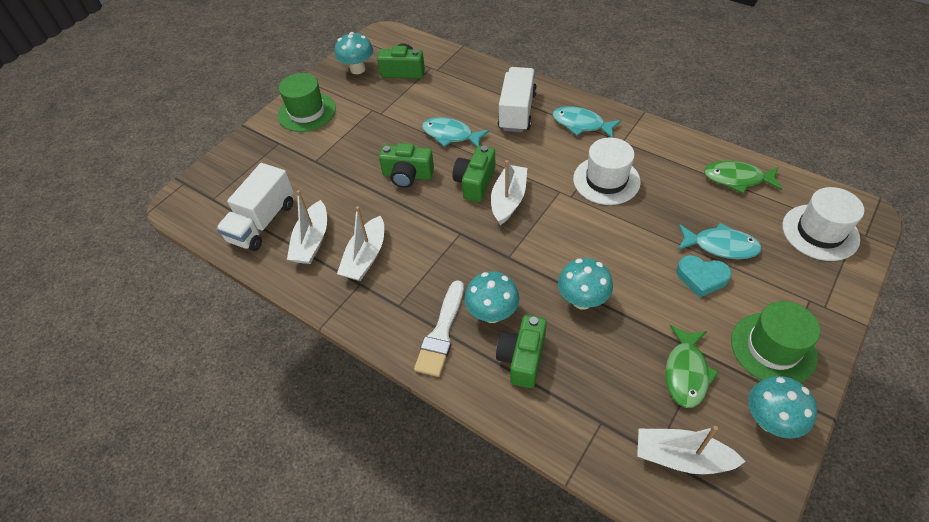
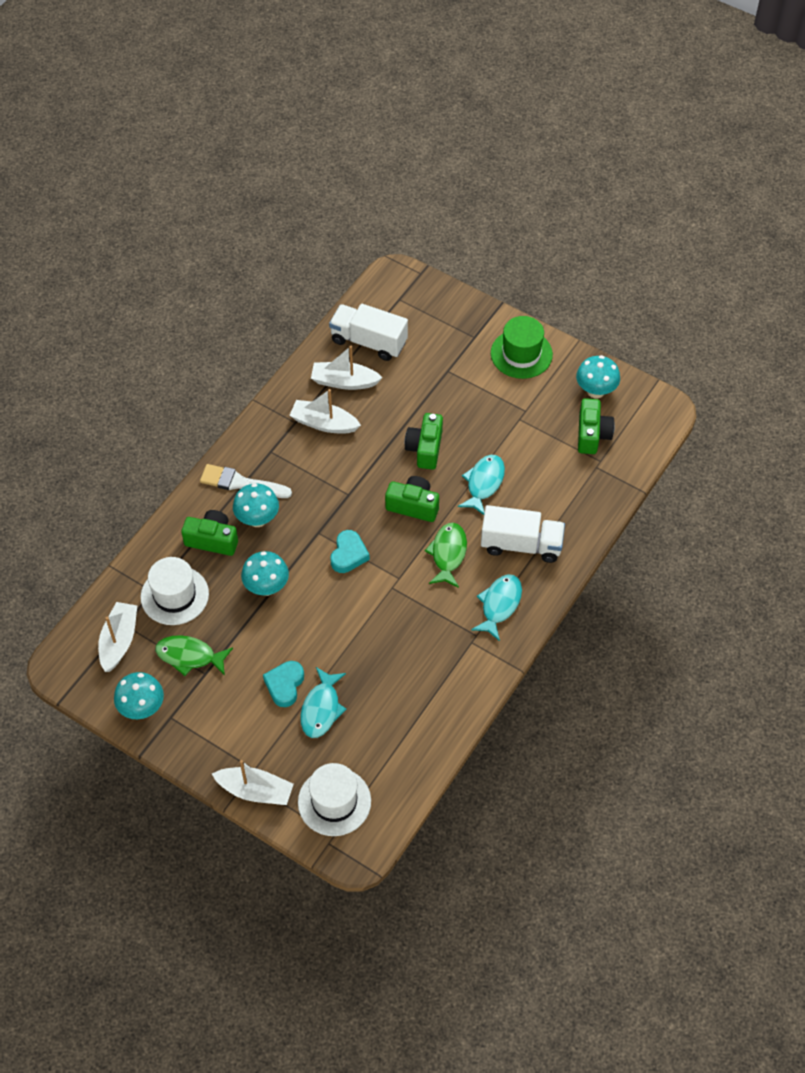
camera: 85 degrees right, 5 degrees up
(508, 200) = (388, 534): white boat -> white boat (255, 791)
(535, 230) = (348, 554): none -> turquoise heart
(606, 180) = (413, 620): white hat -> white hat (174, 595)
(737, 179) = (411, 742): green fish -> green fish (448, 554)
(773, 348) = (207, 727): green hat -> none

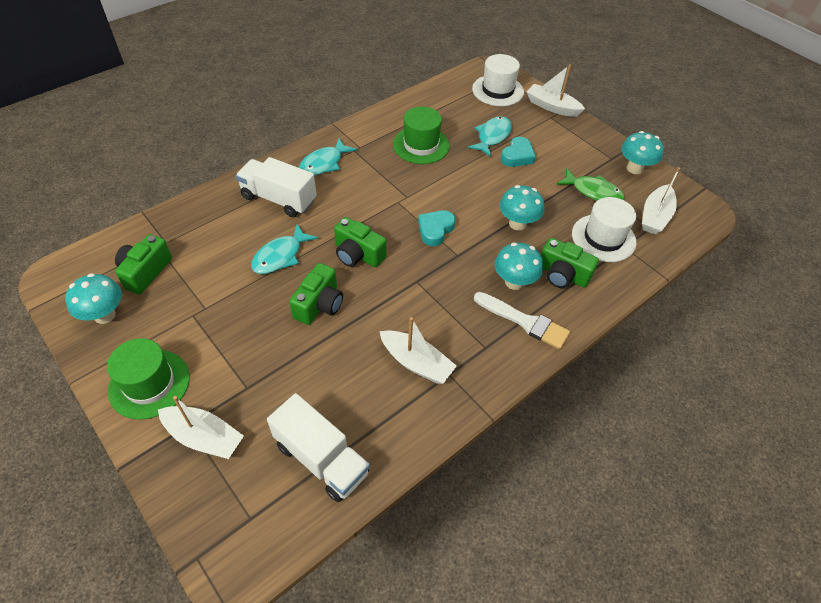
camera: 165 degrees left, 5 degrees down
(344, 382) = (374, 409): white boat -> white boat (204, 437)
(402, 667) = (421, 145): none -> green hat
(448, 554) = (346, 208): green fish -> none

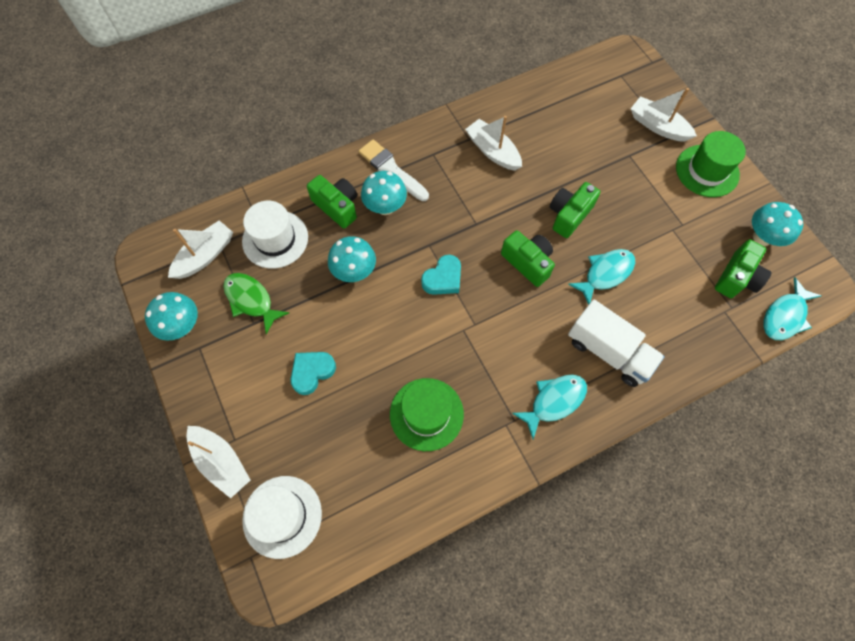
camera: 165 degrees left, 15 degrees up
(321, 459) = (573, 99): white truck -> none
(492, 136) = (329, 414): turquoise fish -> turquoise fish (784, 316)

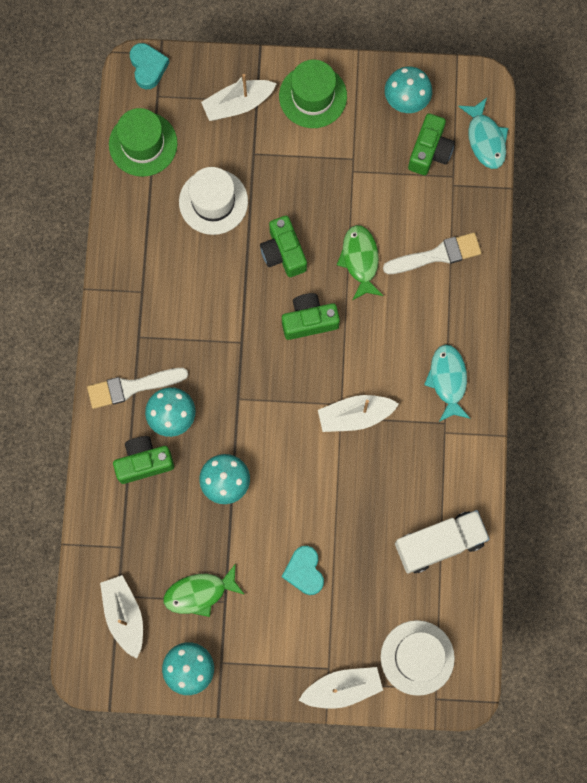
camera: 60 degrees left, 10 degrees up
(275, 239) = (145, 540): white hat -> white hat (213, 201)
(426, 414) = (398, 493): green hat -> green hat (143, 144)
(443, 279) = (280, 406): turquoise heart -> turquoise heart (148, 67)
(493, 151) = (171, 278): white boat -> white boat (355, 416)
(605, 274) = (360, 260): turquoise fish -> green fish
(608, 351) = (431, 306): white truck -> white truck (439, 543)
(656, 331) = (437, 255): none -> white brush
(737, 278) = (429, 151): green camera -> green camera turned 45 degrees clockwise

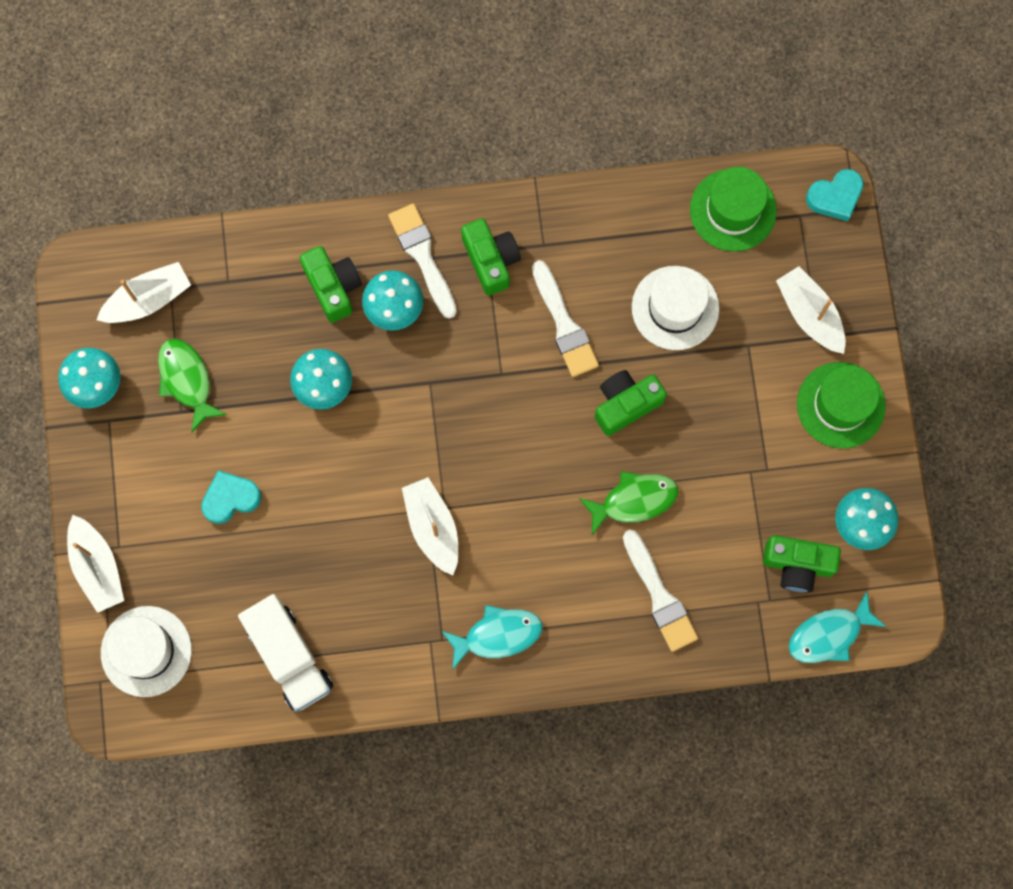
camera: 80 degrees right, 0 degrees up
(210, 287) = (564, 324): none -> white brush
(309, 321) = (543, 451): green camera -> green camera (491, 260)

